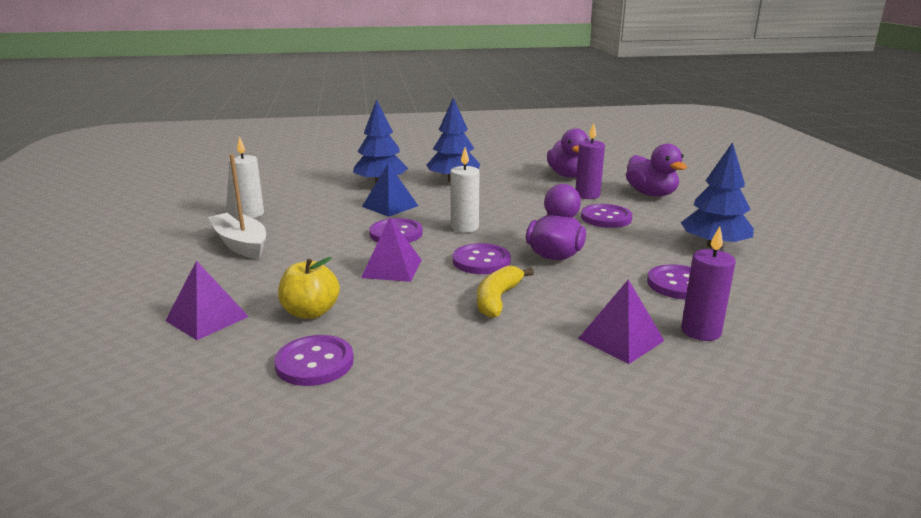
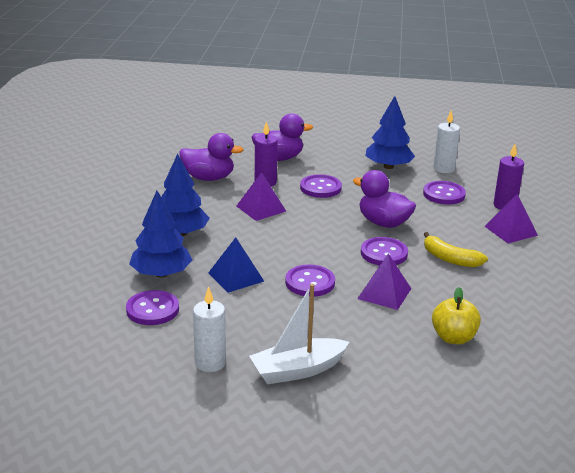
camera: 75 degrees left, 5 degrees up
(207, 318) = (453, 389): purple pyramid -> purple pyramid (261, 208)
(314, 363) = (527, 341): purple button -> purple button (152, 309)
(464, 227) = (311, 248): white candle -> white candle (444, 169)

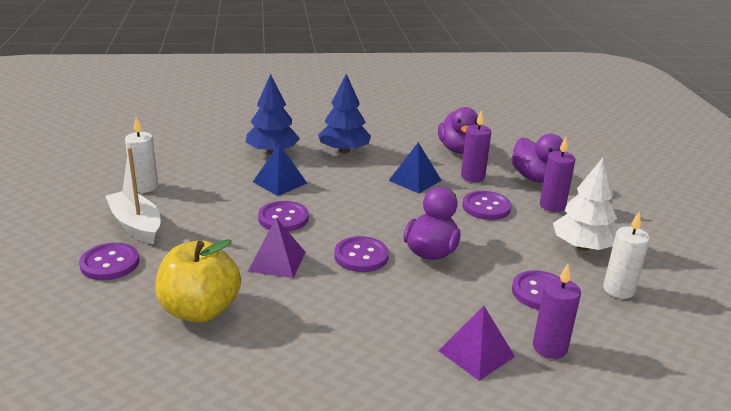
camera: 75 degrees right, 0 degrees up
(152, 309) = (217, 156): purple button -> purple button (110, 263)
(261, 208) = (415, 180): purple pyramid -> blue pyramid
(327, 163) = (552, 206): none -> purple candle
(388, 166) = (582, 246): blue tree -> white tree
(450, 259) = (371, 303): yellow banana -> none
(453, 338) = (200, 310): yellow apple -> yellow apple, size x1.52

